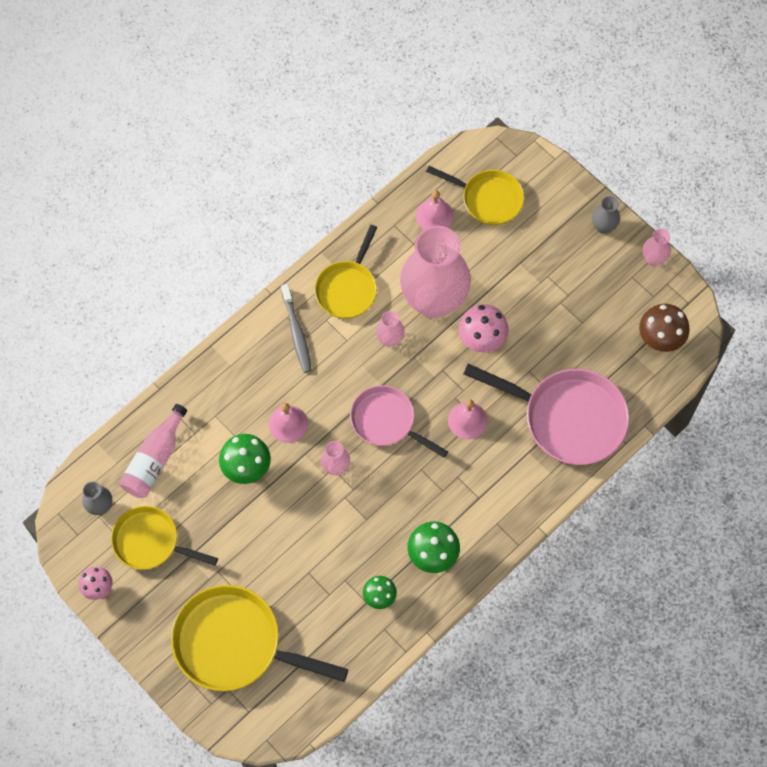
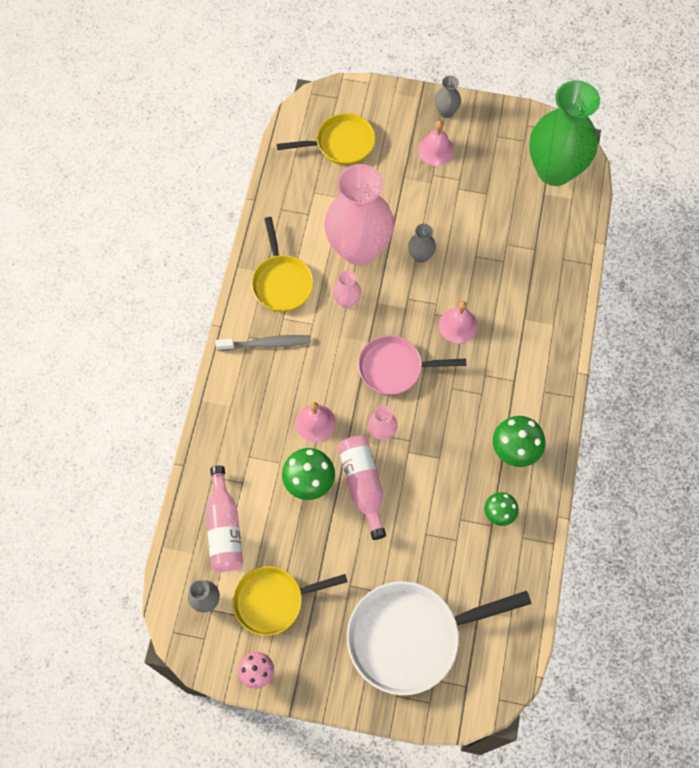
camera: 35 degrees left, 0 degrees up
(235, 643) = (411, 636): yellow pan -> white pan
(288, 500) = (363, 485): none -> pink bottle
(296, 332) = (266, 344): grey toothbrush -> grey toothbrush turned 45 degrees counterclockwise
(434, 215) = (308, 182): pink bell -> pink bell (436, 150)
(481, 340) = (420, 256): pink mushroom -> grey vase
(567, 418) = (533, 273): pink pan -> none
(653, 259) = (502, 113): pink vase -> none
(659, 340) = (554, 170): brown mushroom -> green vase

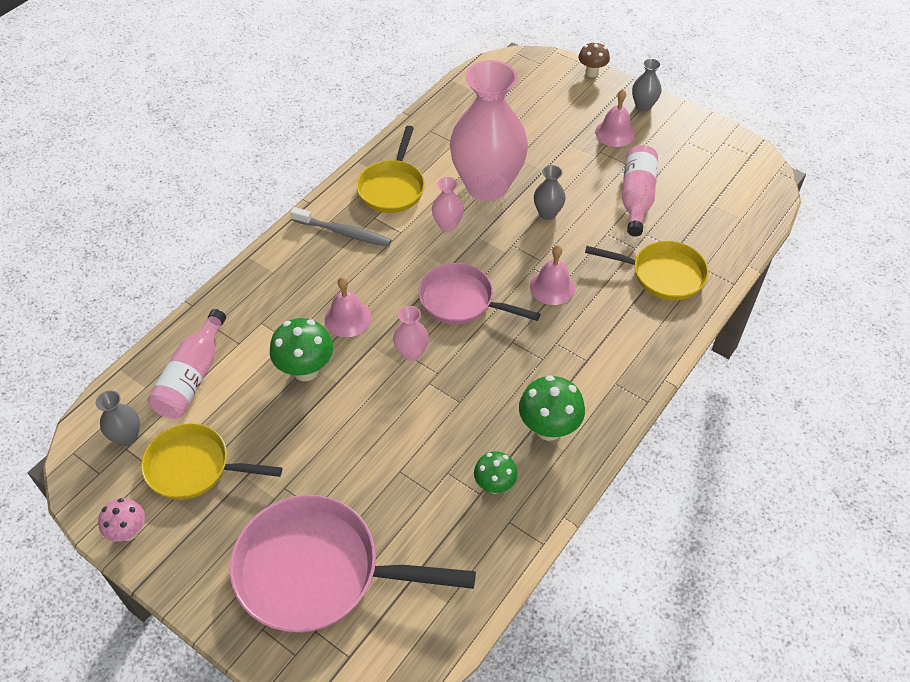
camera: 25 degrees right, 15 degrees down
(341, 144) = (521, 99): yellow pan -> yellow pan (663, 274)
(363, 485) = (360, 395): pink bottle -> pink bottle (636, 198)
(386, 91) = (592, 73): none -> brown mushroom
(411, 636) = (318, 571): white pan -> pink pan
(554, 170) = (734, 188): green vase -> none

